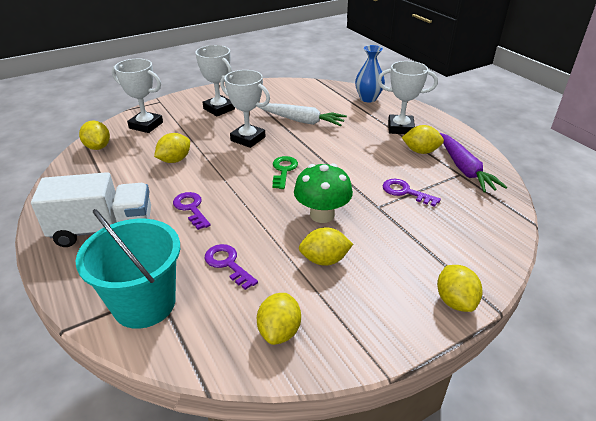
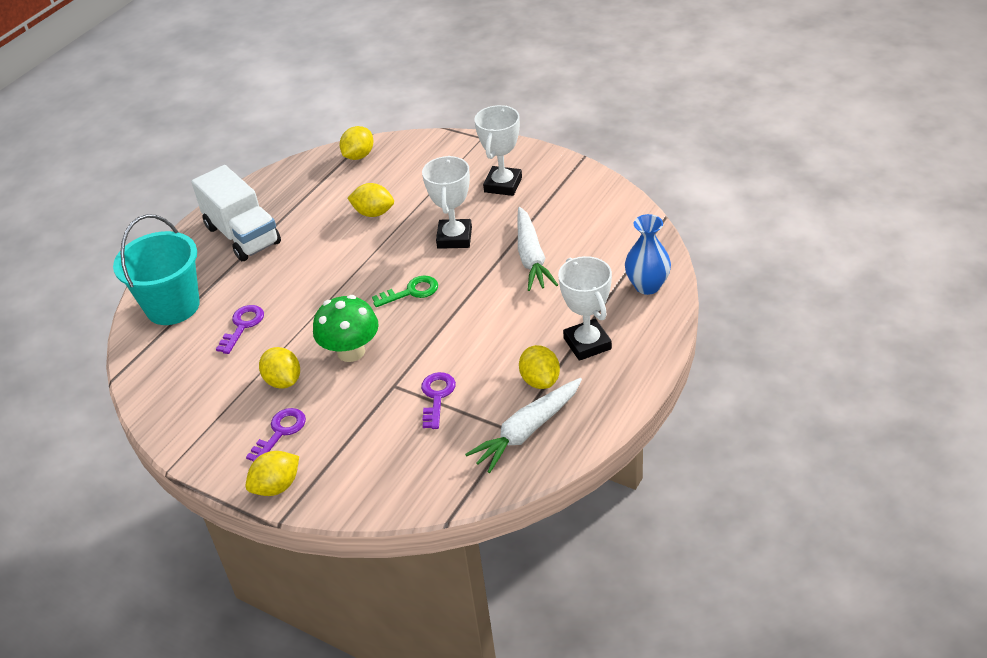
camera: 65 degrees right, 5 degrees up
(146, 125) = (423, 158): white trophy -> none
(191, 208) = (303, 266): purple key -> purple key (280, 432)
(279, 331) = (182, 391): yellow lemon -> none
(464, 169) = (527, 431): purple carrot -> white carrot

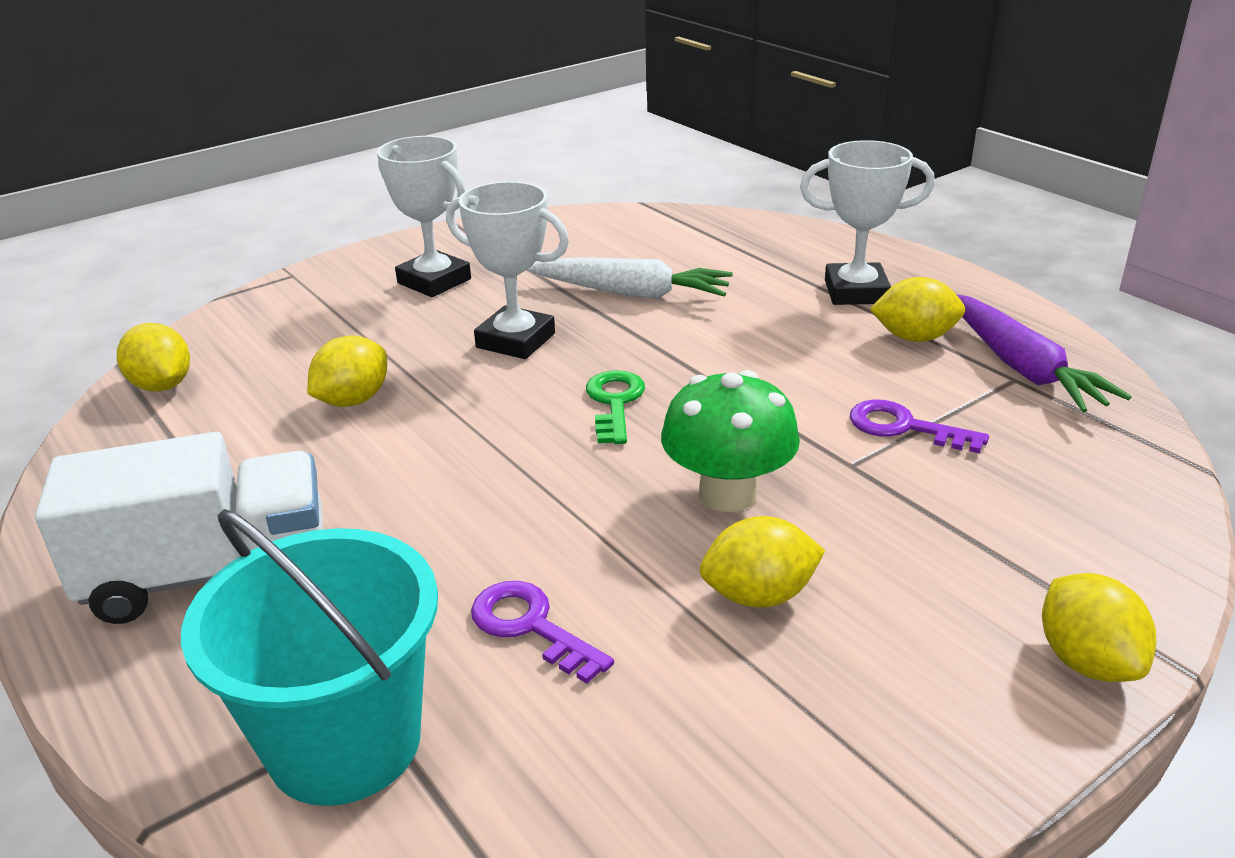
camera: 70 degrees left, 10 degrees down
(280, 432) = (919, 627): purple key -> none
(527, 431) = (1021, 367): white carrot -> purple carrot
(647, 286) = (767, 236): blue vase -> none

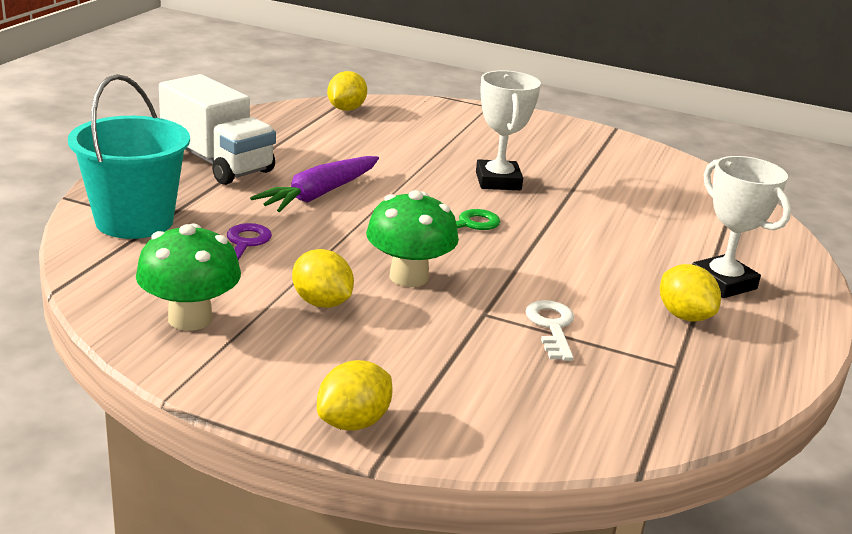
camera: 55 degrees right, 5 degrees down
(353, 400) = (385, 155): yellow lemon -> none
(434, 281) = (534, 143): white trophy -> none
(630, 293) = (603, 203): white carrot -> none
(740, 758) = (190, 318): none -> green mushroom
(904, 427) = (552, 327): purple key -> white key
(1021, 367) = (698, 367): purple carrot -> purple carrot (319, 194)

